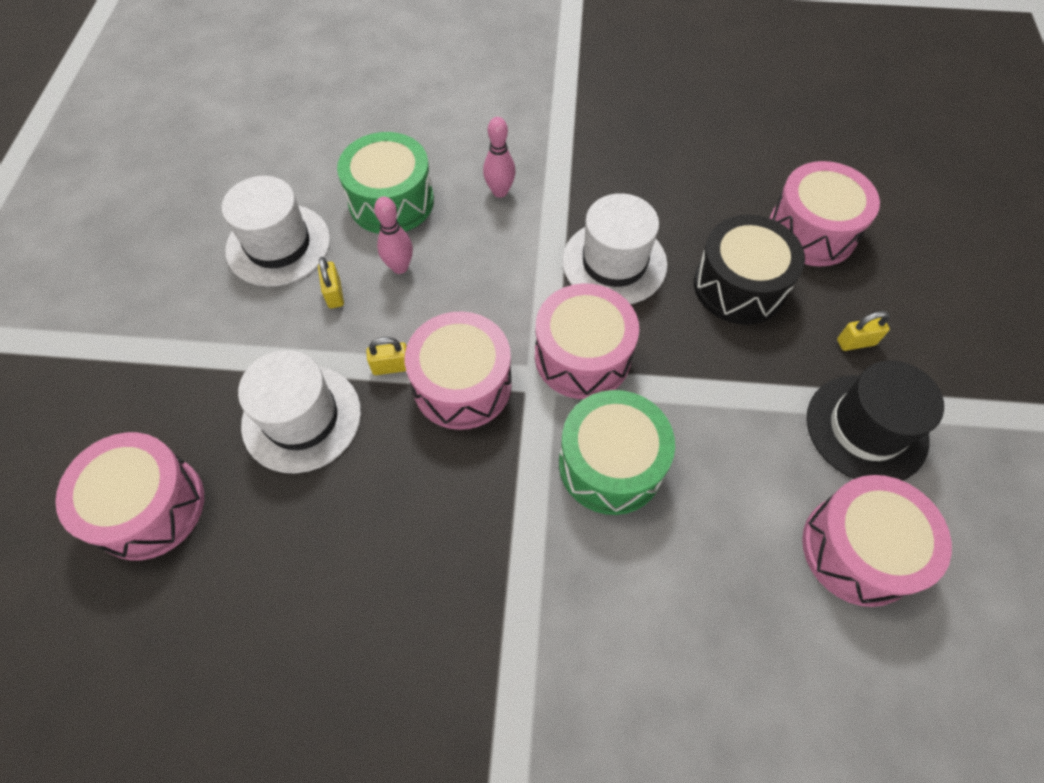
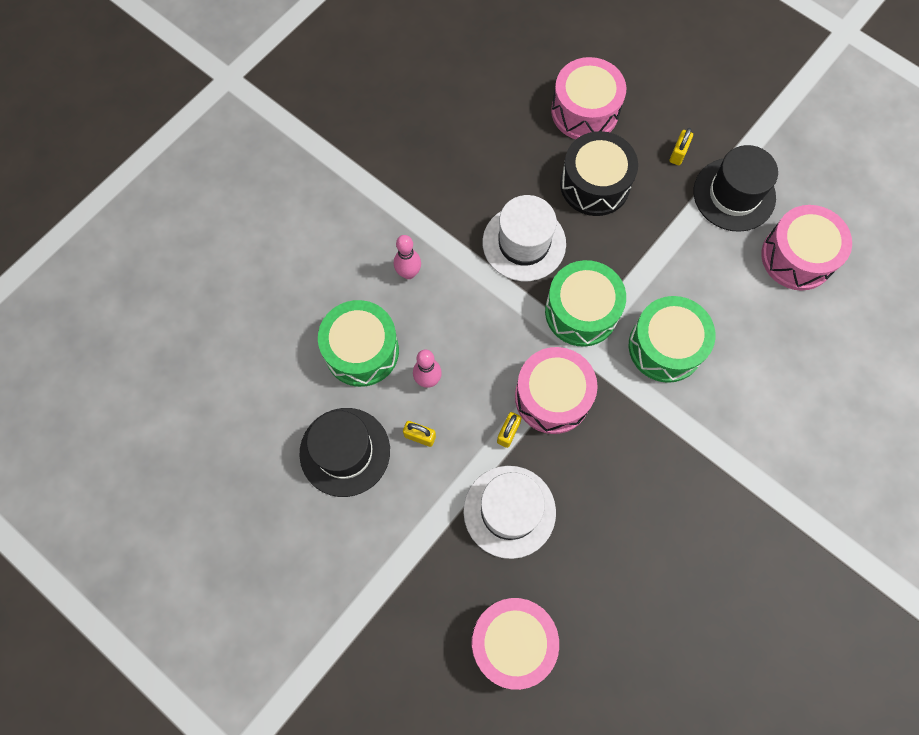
camera: 55 degrees left, 10 degrees up
(278, 245) = (345, 452): white hat -> black hat
(582, 356) = (581, 311): pink drum -> green drum

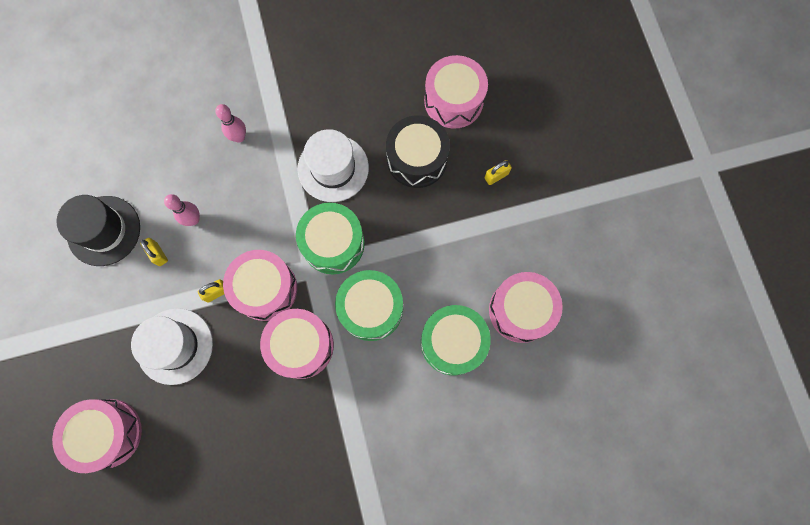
camera: 35 degrees right, 5 degrees up
(361, 351) = (167, 170): green drum -> green drum (453, 342)
(629, 425) = (301, 346): none -> pink drum
(734, 194) = (512, 233): black hat -> none

